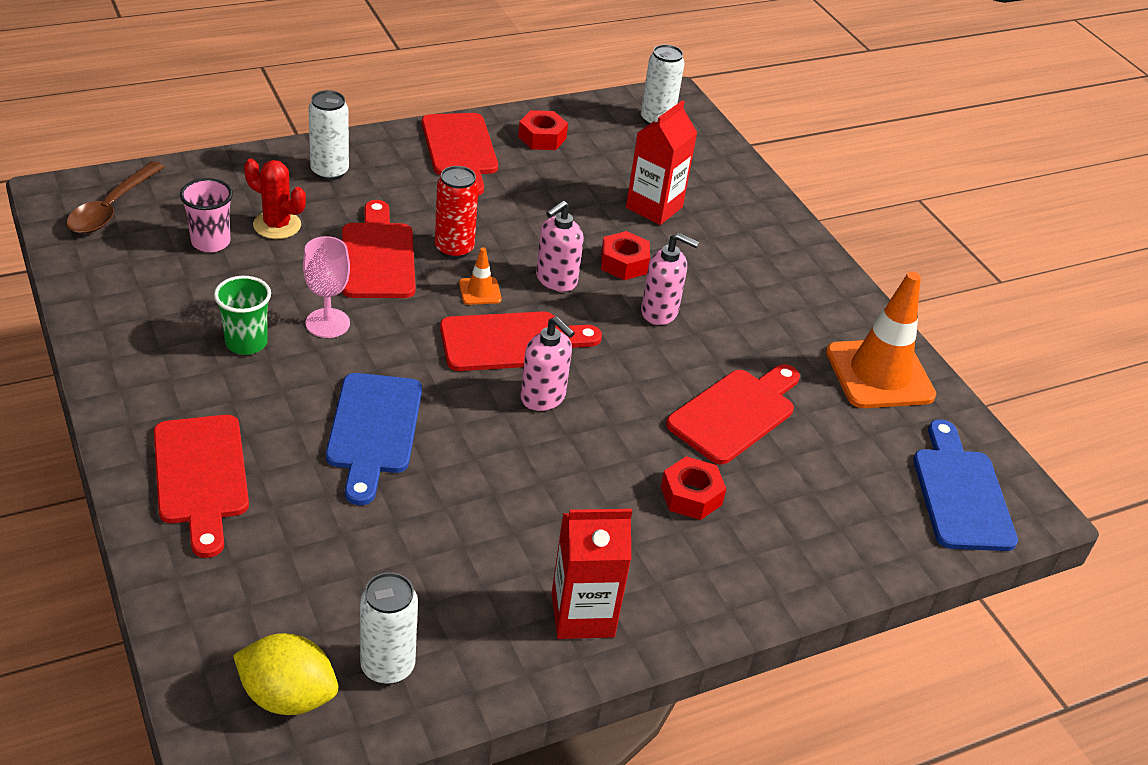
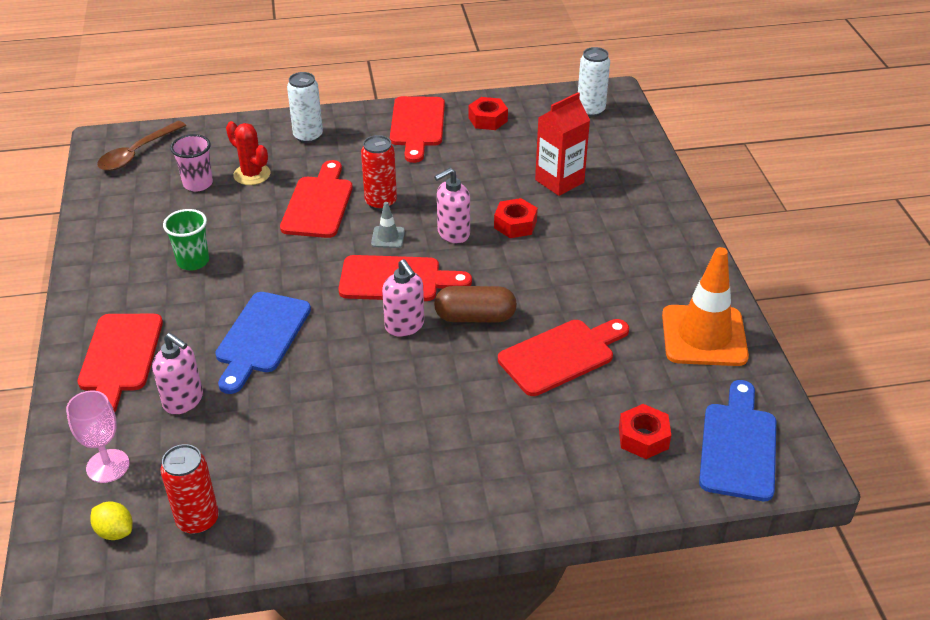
camera: 20 degrees right, 0 degrees up
(287, 696) = (115, 531): yellow lemon -> yellow lemon, size x0.60
(327, 323) = (259, 252): pink goblet -> pink goblet (108, 466)
(387, 666) = (198, 520): white can -> red can
(480, 291) = (388, 237): orange traffic cone -> grey traffic cone
(582, 615) = (366, 502): red carton -> none
(621, 378) = (475, 317): none -> brown capsule
(660, 312) = (529, 266): pink soap dispenser -> pink soap dispenser (183, 401)
(691, 496) = (495, 418): red nut -> red nut (643, 438)

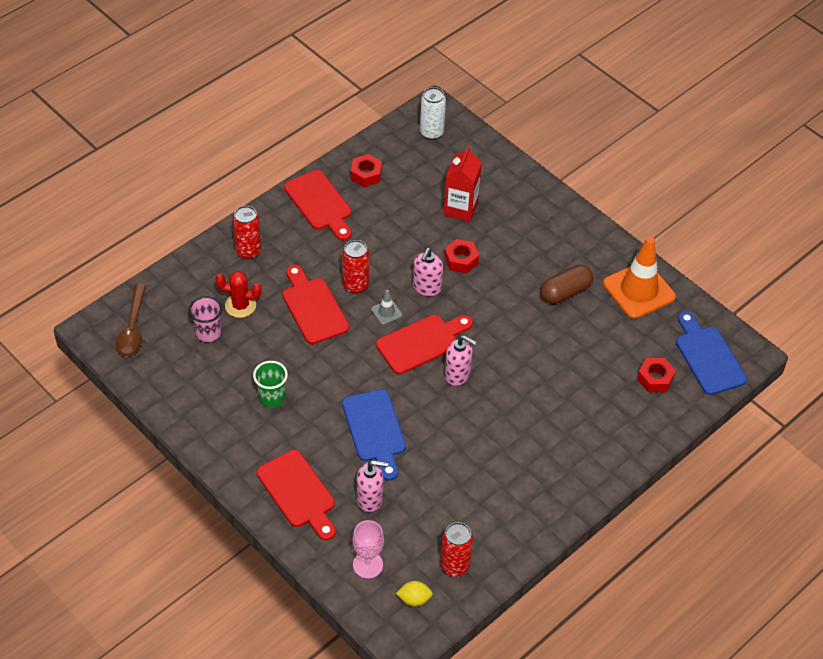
camera: 35 degrees left, 10 degrees up
(308, 136) = (248, 251): white can -> red can
(475, 317) = (495, 346): brown capsule -> brown capsule (565, 292)
(561, 355) = (568, 347): red cutting board -> none

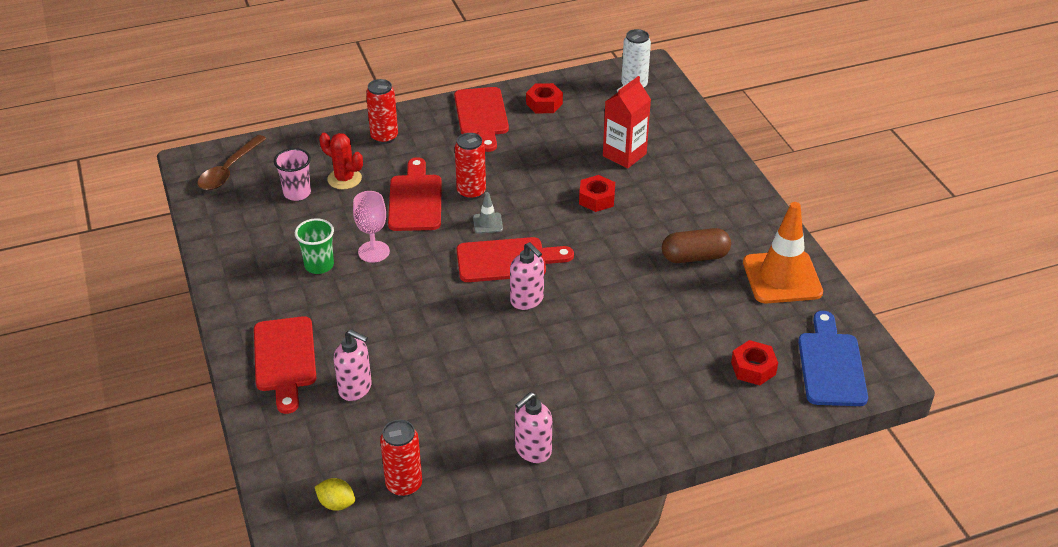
camera: 25 degrees right, 10 degrees down
(368, 565) = (309, 451): pink goblet -> pink goblet (373, 252)
(375, 430) = (404, 325): blue cutting board -> none
(427, 287) = (544, 213): pink soap dispenser -> pink soap dispenser (532, 450)

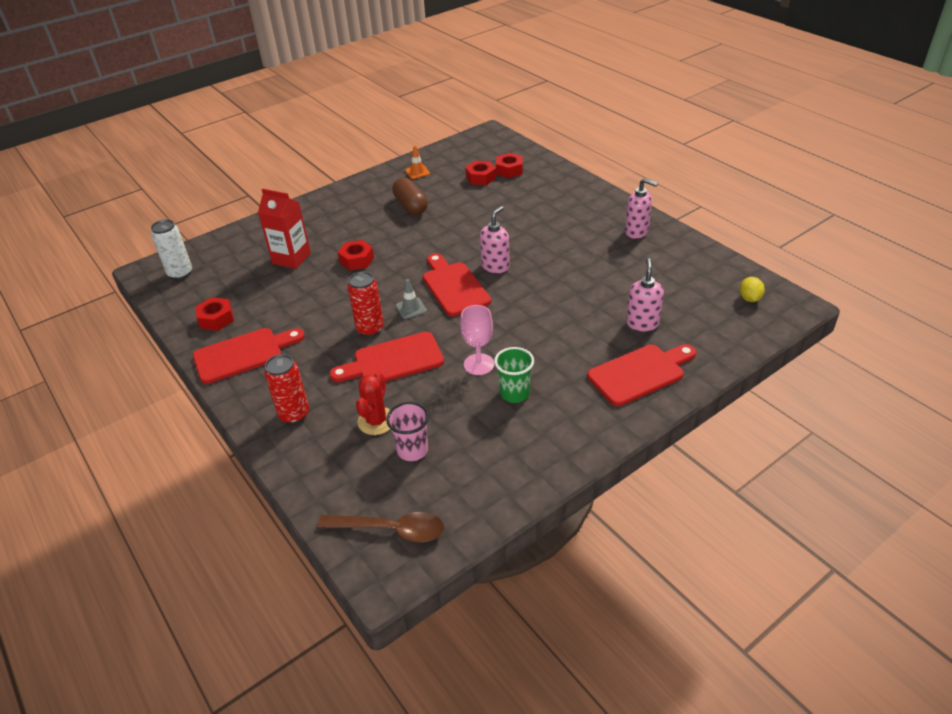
camera: 105 degrees left, 0 degrees up
(404, 485) = (708, 274): red can -> none
(742, 334) = (480, 178): none -> red nut
(782, 277) = (417, 172): orange traffic cone -> orange traffic cone, size x0.43
(831, 365) = (490, 147): blue cutting board -> none

